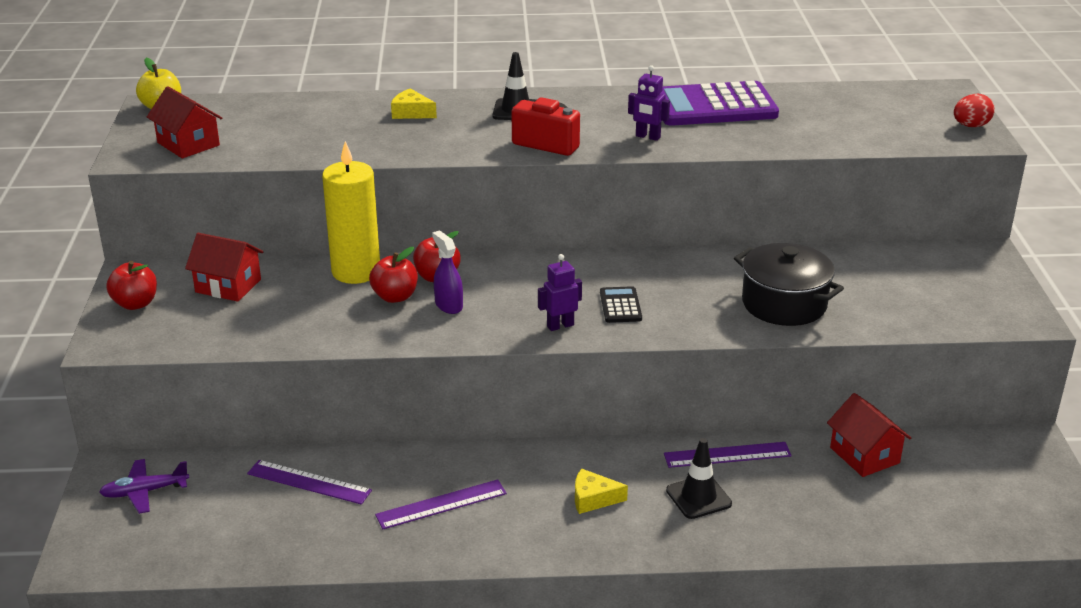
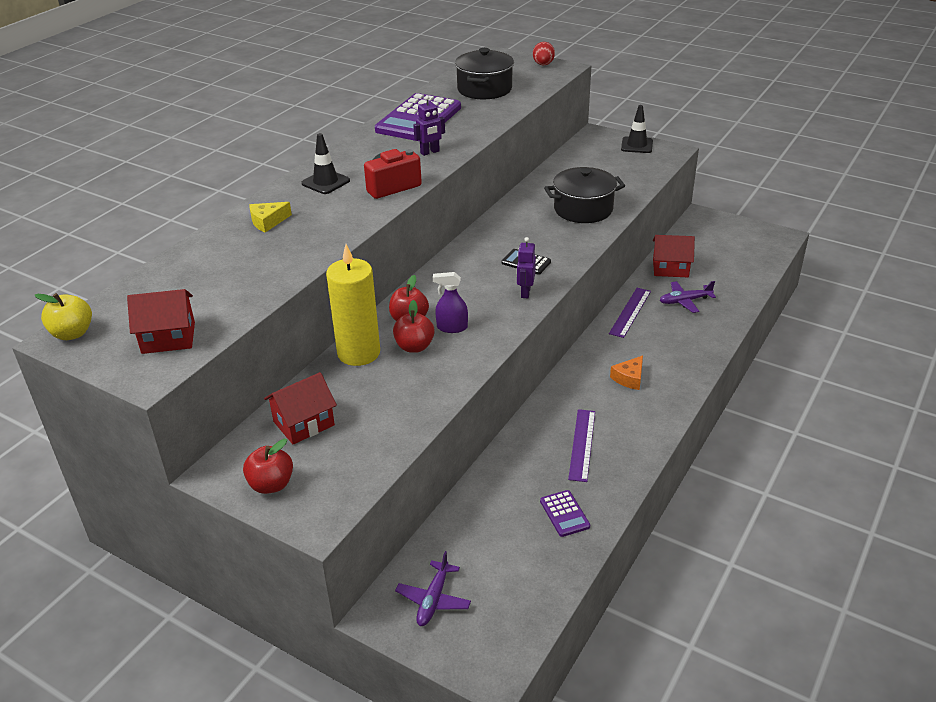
camera: 55 degrees left, 5 degrees up
(309, 482) = (502, 500): purple ruler -> none
(320, 531) = (564, 514): none -> purple calculator
(593, 498) = (629, 378): yellow cheese -> orange cheese
(698, 497) = (660, 338): black traffic cone -> black traffic cone (637, 145)
(803, 491) = (684, 301): none -> purple plane
(844, 115) = (484, 89): none -> black pot

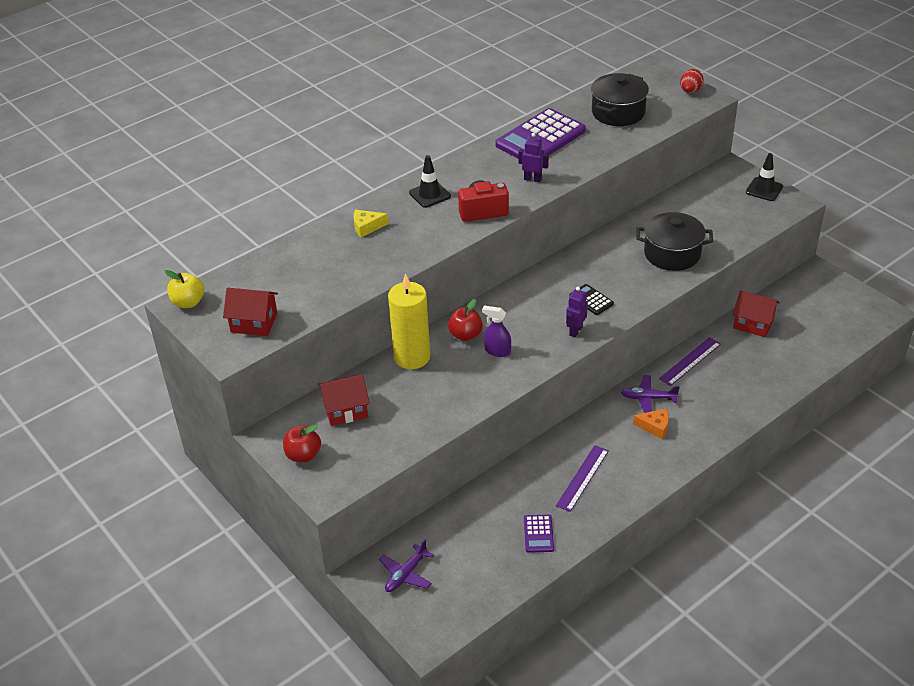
camera: 20 degrees right, 5 degrees up
(414, 347) = (459, 362): red apple -> none
(430, 152) = (533, 179): purple robot -> purple robot turned 150 degrees counterclockwise
(629, 378) = (655, 427): orange cheese -> orange cheese turned 135 degrees counterclockwise
(684, 301) = (747, 362): purple plane -> purple plane (648, 398)

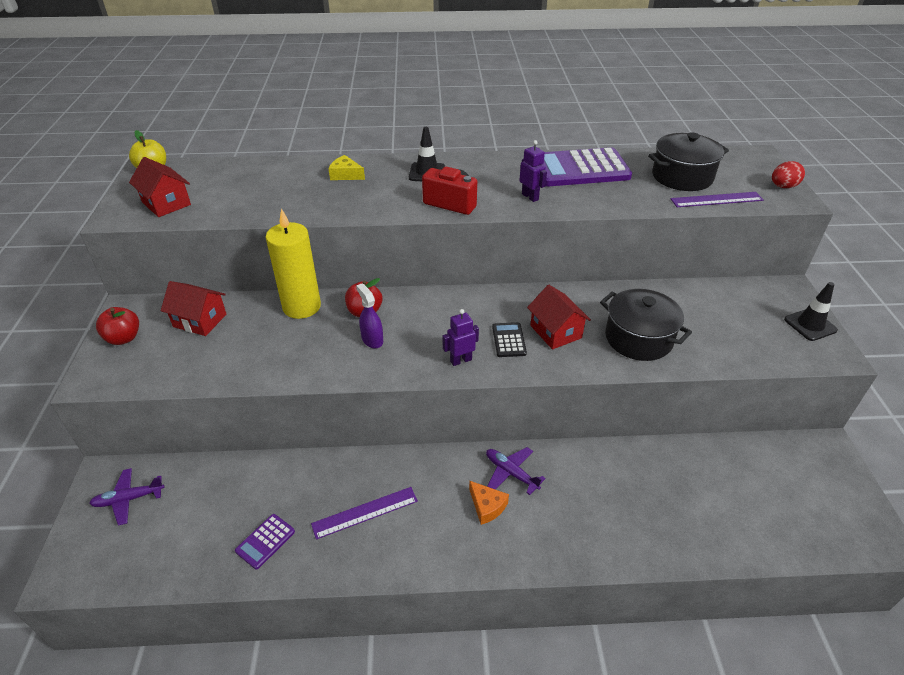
camera: 35 degrees right, 0 degrees up
(690, 361) = (592, 461): purple ruler -> purple ruler (716, 200)
(753, 323) = (699, 461): red house -> red house (555, 332)

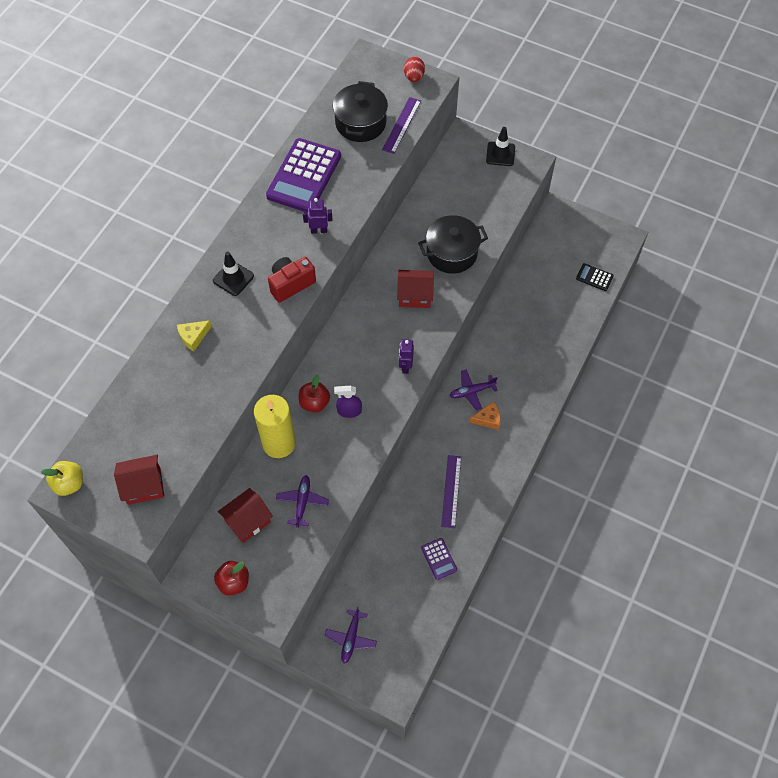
camera: 60 degrees left, 20 degrees up
(240, 349) = (302, 502): none -> purple plane
(509, 340) = (405, 327): black calculator -> black calculator (594, 277)

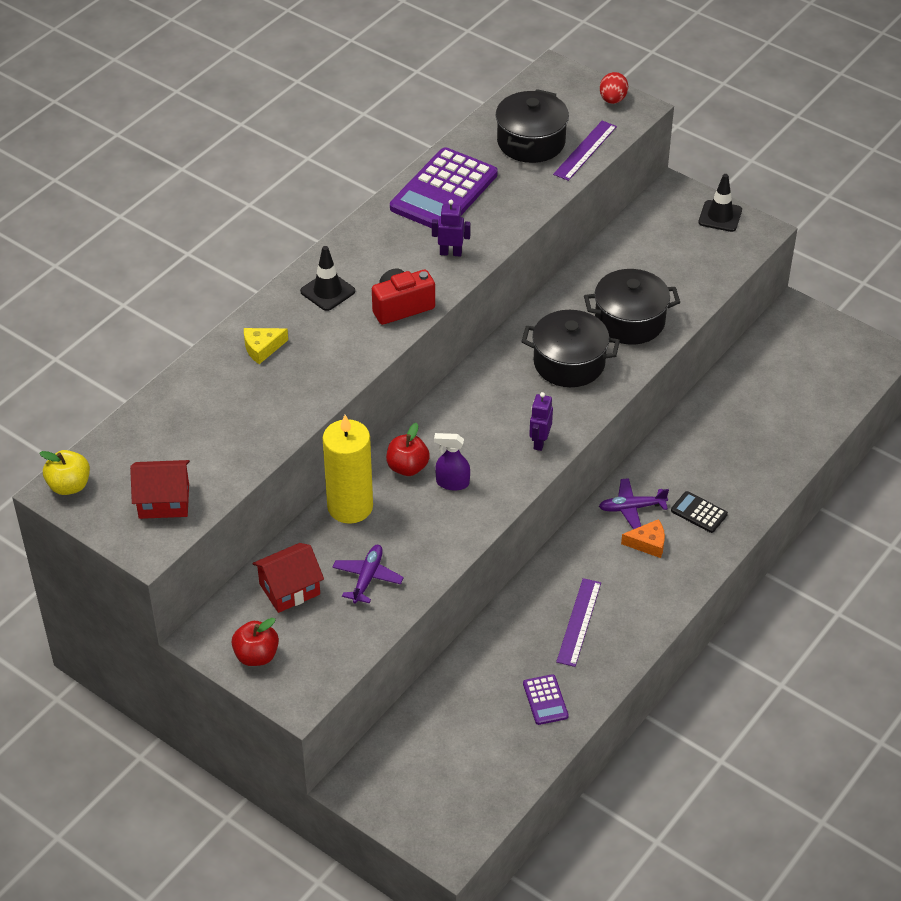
camera: 10 degrees right, 15 degrees down
(351, 638) = (403, 777): purple plane -> none
(415, 295) = (569, 363): red house -> black pot
(594, 277) = (833, 395): black calculator -> black calculator (699, 512)

